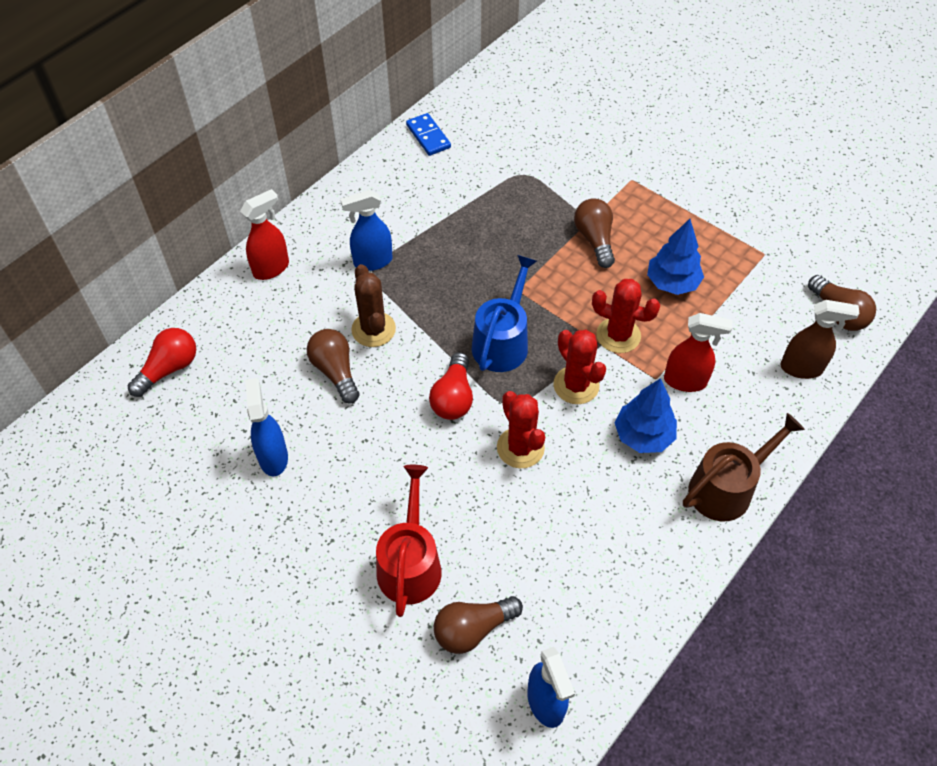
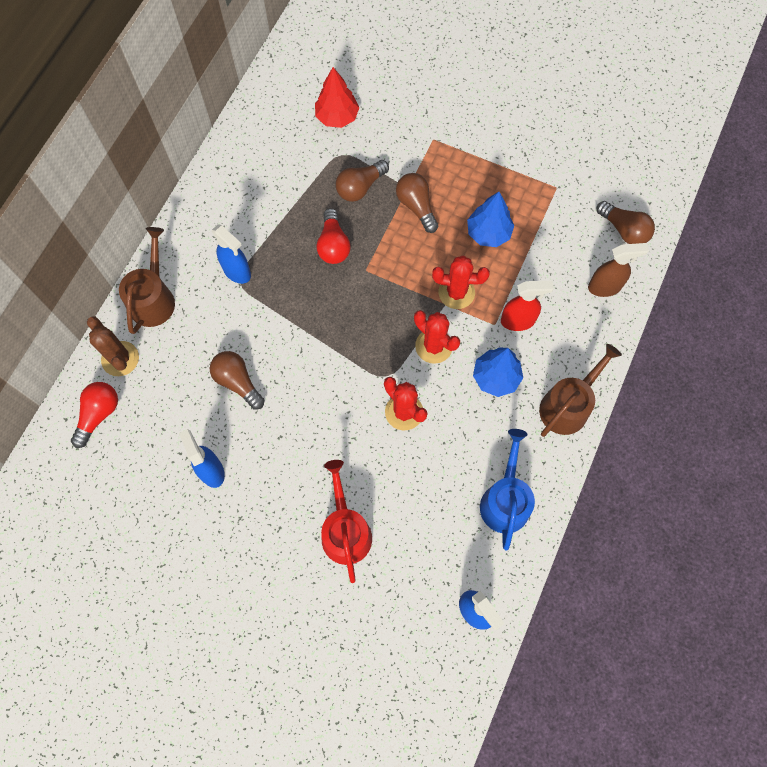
camera: 15 degrees left, 15 degrees up
(271, 268) = (153, 299): red spray bottle -> brown watering can
(372, 261) = (237, 272): blue spray bottle -> blue spray bottle turned 105 degrees counterclockwise
(373, 329) = (257, 336): brown cactus -> brown cactus (120, 359)
(428, 136) = (248, 134): blue domino -> none
(453, 397) = (339, 381): red light bulb -> red light bulb (333, 245)
(473, 629) = (407, 570): brown light bulb -> brown light bulb (360, 187)
(502, 342) = (365, 321): blue watering can -> blue watering can (505, 500)
(529, 139) = (337, 117): none -> red tree

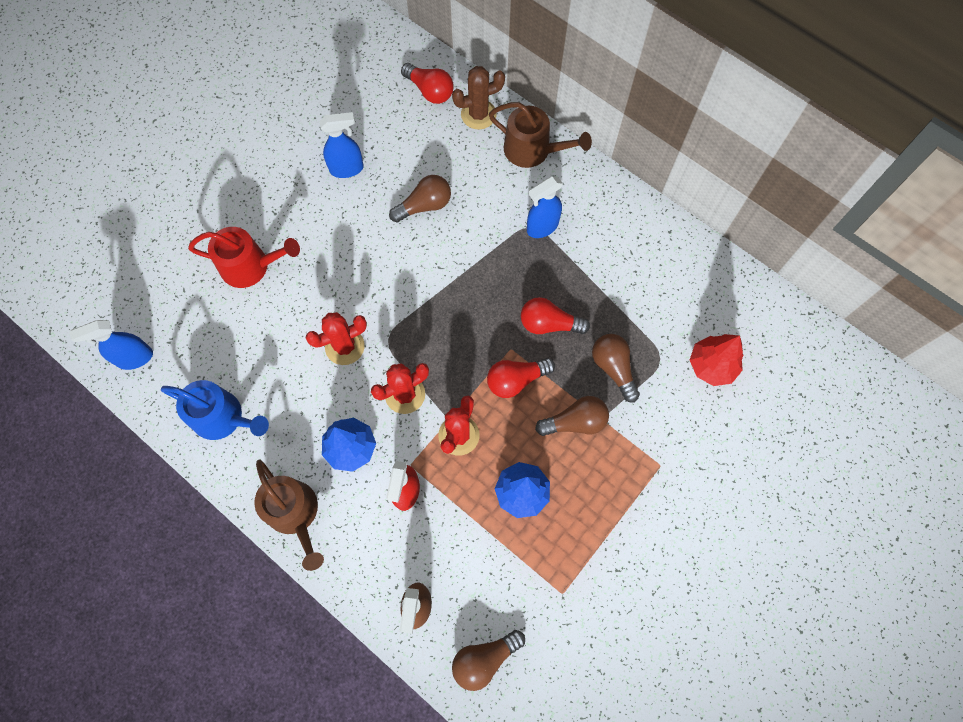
camera: 105 degrees right, 0 degrees up
(393, 259) = (516, 380): none -> red light bulb

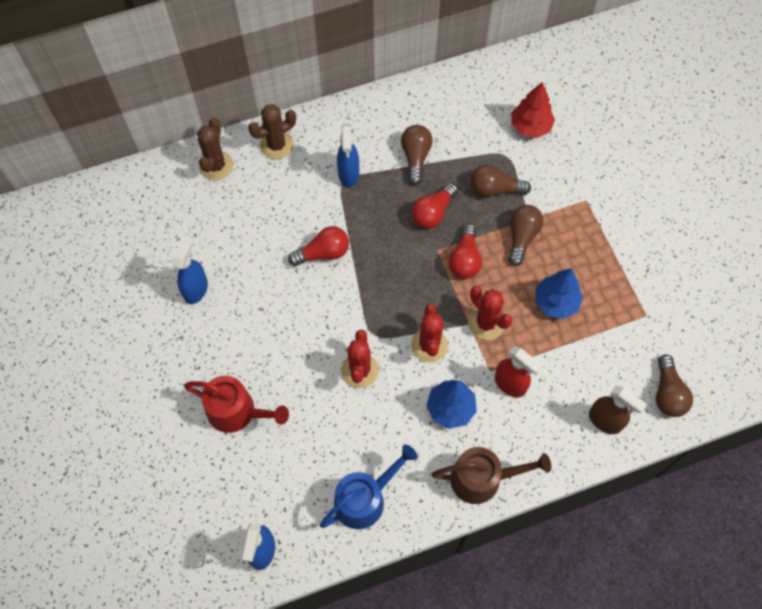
camera: 60 degrees left, 5 degrees down
(250, 266) = (236, 411): red watering can -> red watering can turned 75 degrees clockwise
(424, 206) = (272, 248): brown light bulb -> brown light bulb (415, 157)
(430, 91) = (167, 189): red light bulb -> red light bulb (323, 253)
(532, 150) = (276, 145): brown watering can -> brown cactus

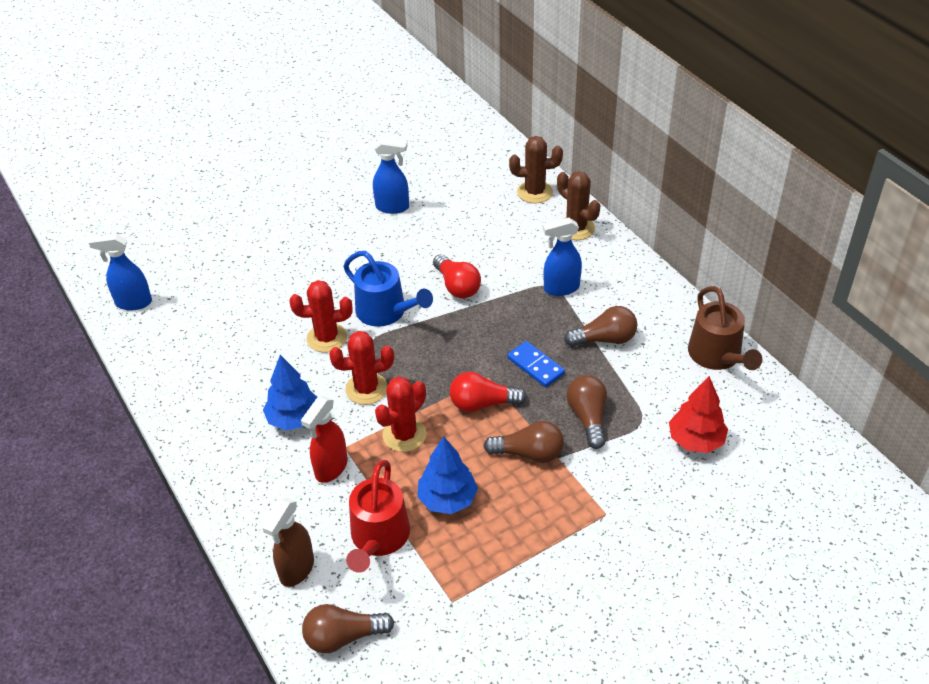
camera: 80 degrees right, 20 degrees down
(236, 411) = (270, 259): red watering can -> red watering can (378, 537)
(364, 499) = (187, 365): blue watering can -> blue watering can (385, 312)
(433, 213) = (535, 366): red light bulb -> blue domino
(482, 478) = (215, 458): brown watering can -> brown watering can (717, 355)

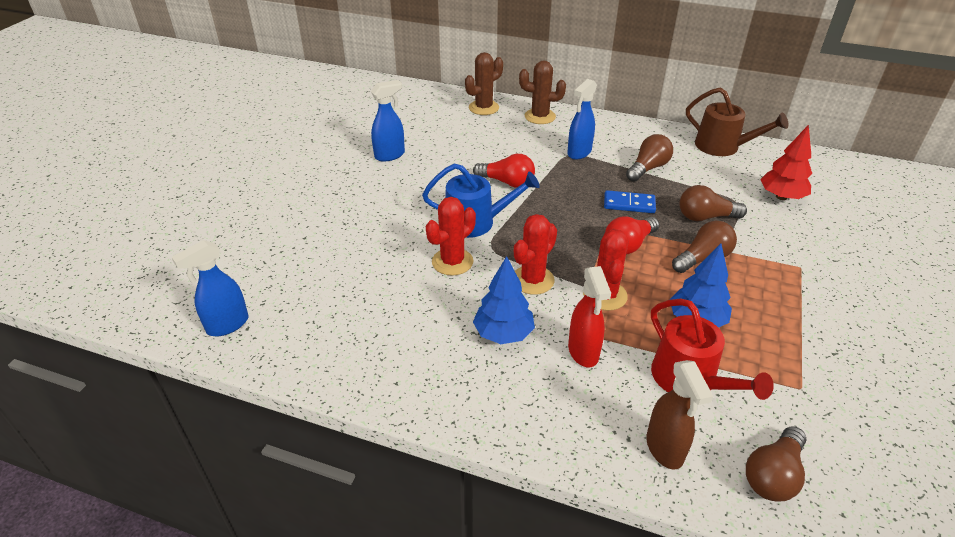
camera: 40 degrees left, 5 degrees down
(588, 418) = (705, 217): brown light bulb -> brown light bulb turned 45 degrees counterclockwise

